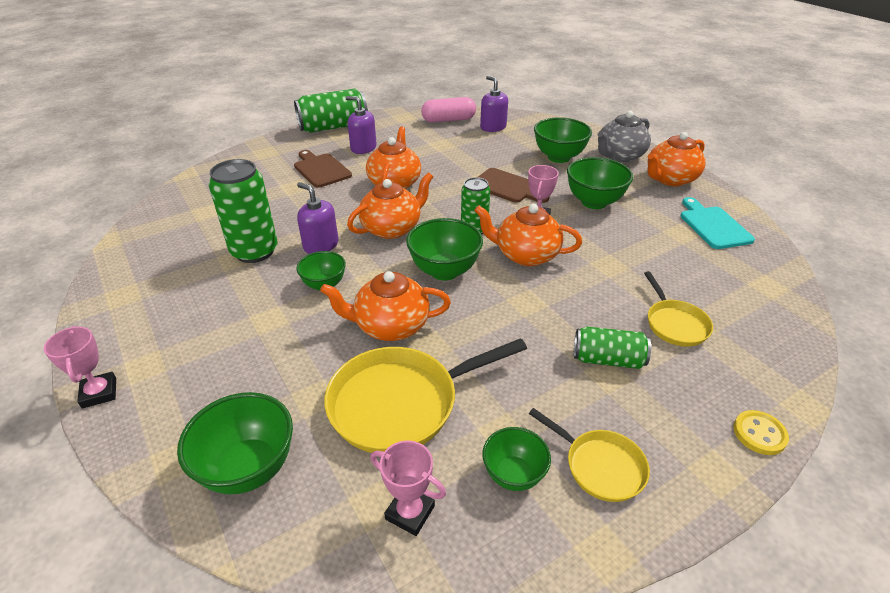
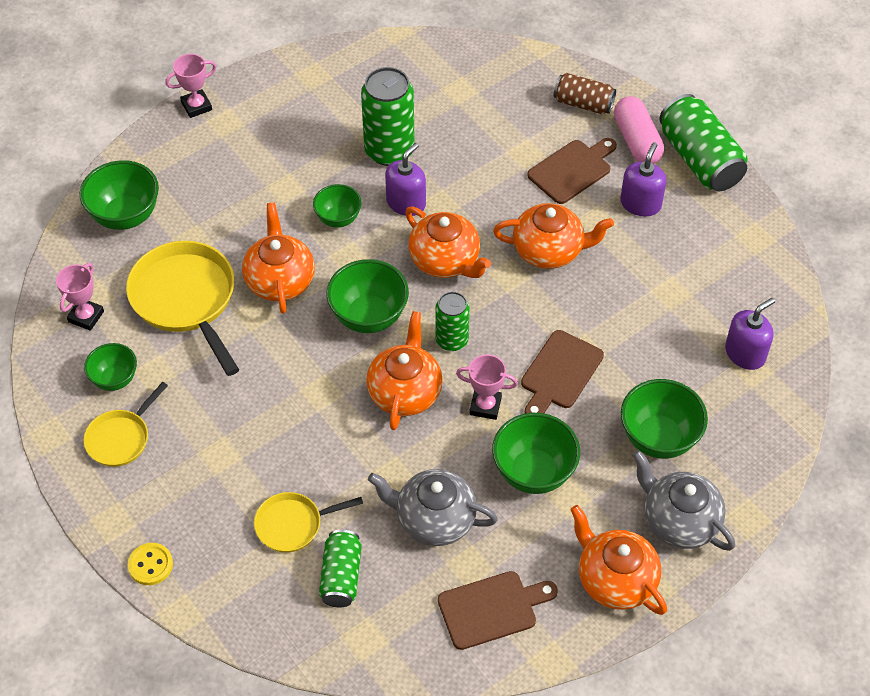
camera: 85 degrees right, 15 degrees up
(258, 161) = (583, 104): none -> brown can
(448, 120) = (757, 294): pink capsule -> pink capsule (636, 141)
(608, 359) = (239, 457): green can -> green can (341, 576)
(646, 247) = (434, 519): none -> grey teapot
(713, 226) = (492, 609): turquoise cutting board -> brown cutting board

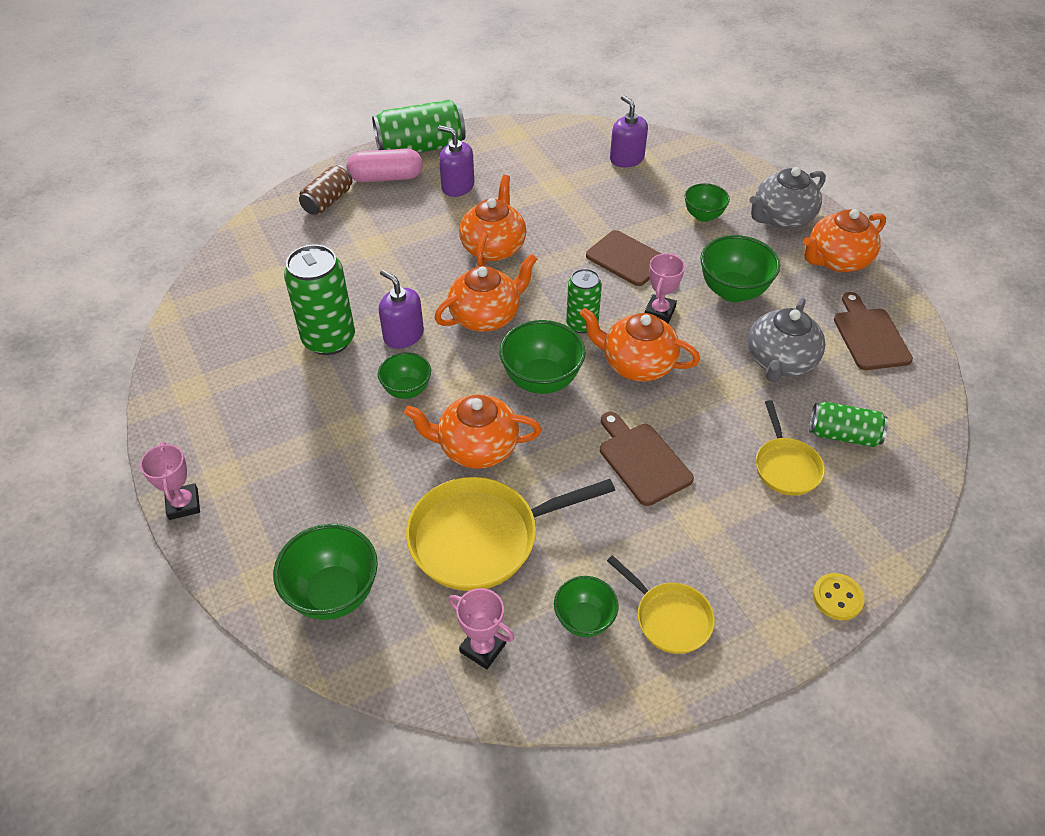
camera: 80 degrees left, 5 degrees down
(572, 170) = (404, 219): brown cutting board -> brown cutting board (642, 460)
(658, 438) = (703, 216): green bowl -> green bowl, size x0.62

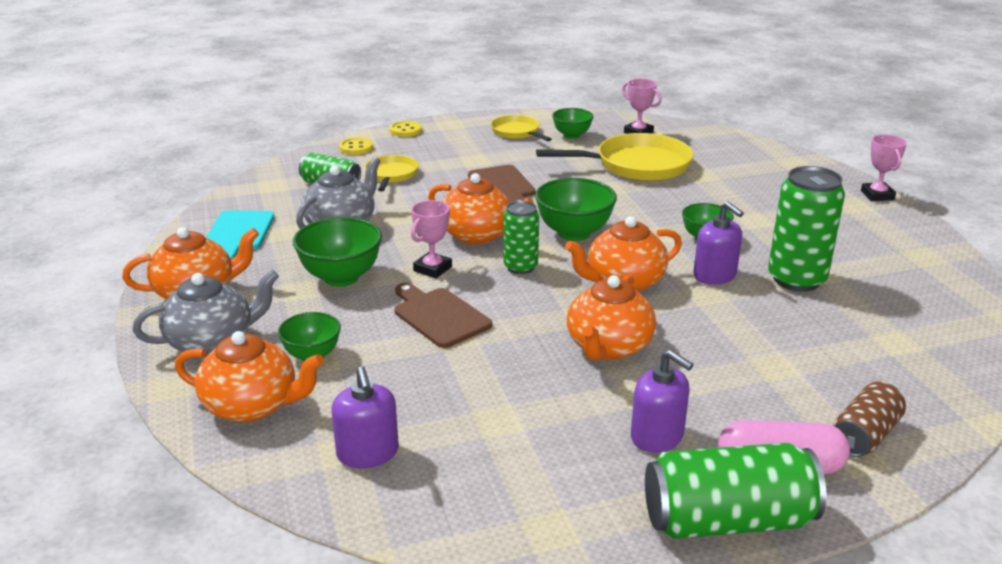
camera: 170 degrees left, 20 degrees down
(334, 593) = (740, 154): green bowl -> none
(476, 448) = (638, 202): orange teapot -> orange teapot (252, 406)
(869, 336) = (238, 234): brown cutting board -> turquoise cutting board
(873, 530) = (356, 148): none -> yellow button

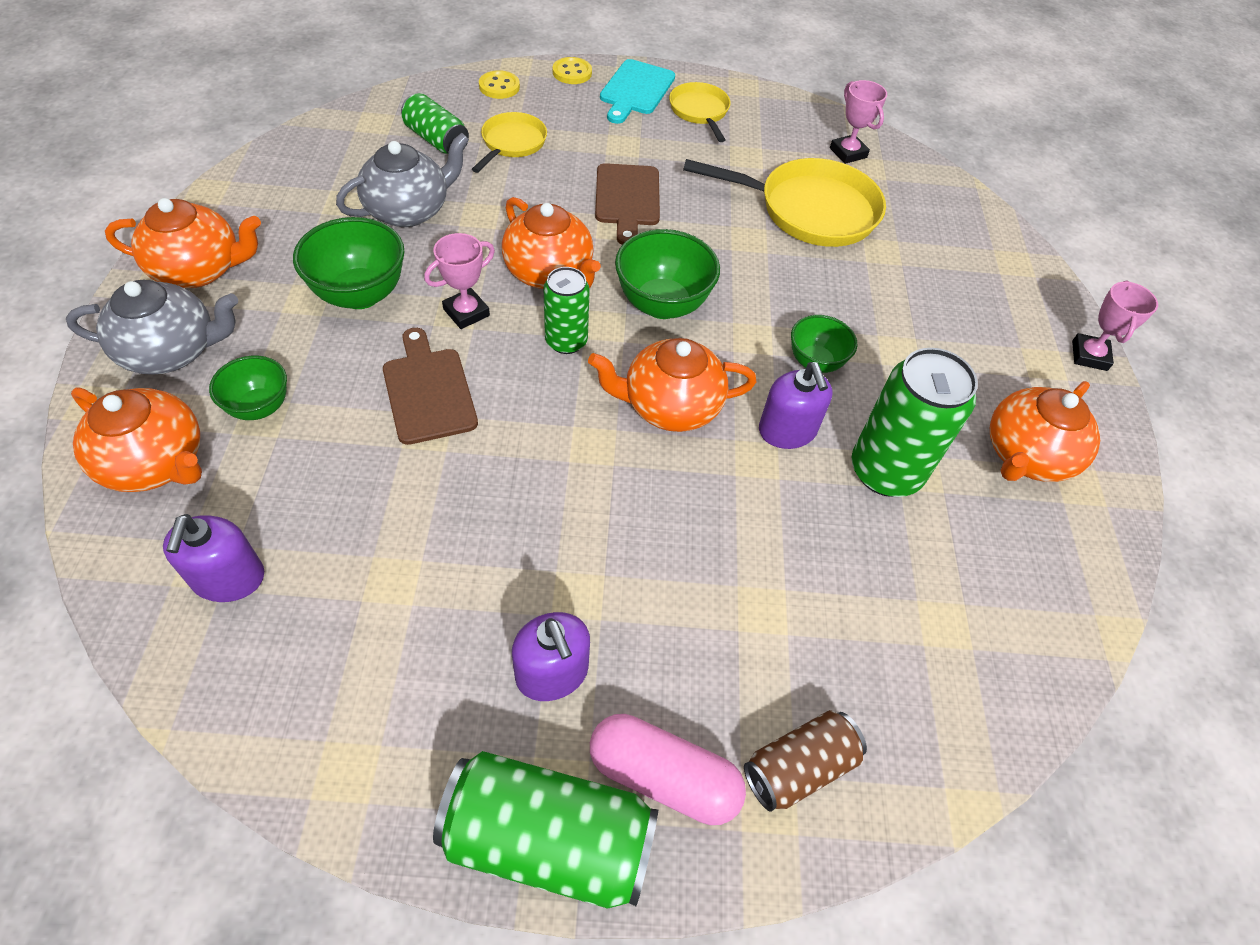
camera: 15 degrees right, 25 degrees up
(238, 234) = (294, 190): turquoise cutting board -> turquoise cutting board (636, 90)
(572, 135) = (762, 135): green bowl -> none
(608, 347) = (586, 507): orange teapot -> orange teapot (1026, 456)

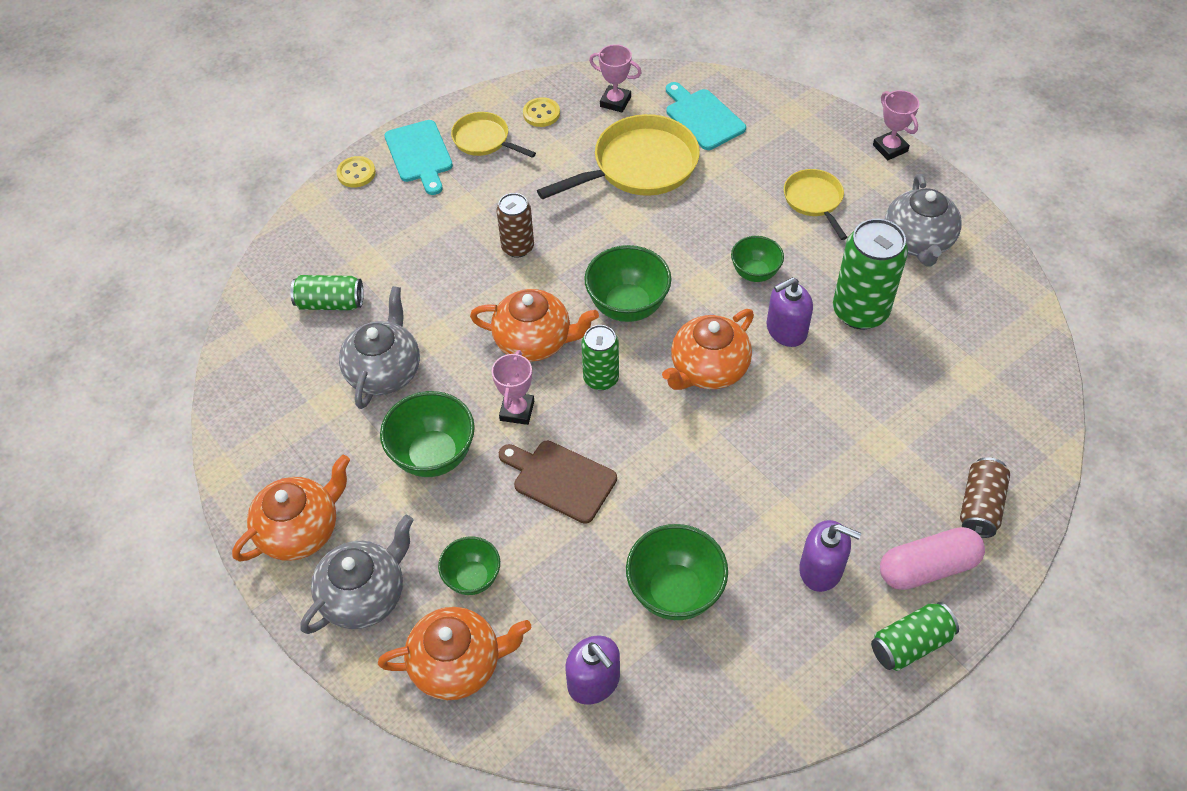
camera: 35 degrees left, 0 degrees up
(395, 566) = (675, 592): none -> green bowl
(499, 87) = (318, 225): yellow button -> yellow button (541, 113)
(512, 143) = (387, 265): yellow pan -> yellow pan (814, 200)
(548, 838) = (910, 644): green can -> green can, size x0.61
(627, 199) = (517, 247): brown cutting board -> brown can
(787, 431) = (786, 330): purple soap dispenser -> purple soap dispenser turned 120 degrees clockwise
(916, 212) = (702, 117): none -> turquoise cutting board
(1026, 456) = (918, 241): orange teapot -> grey teapot

